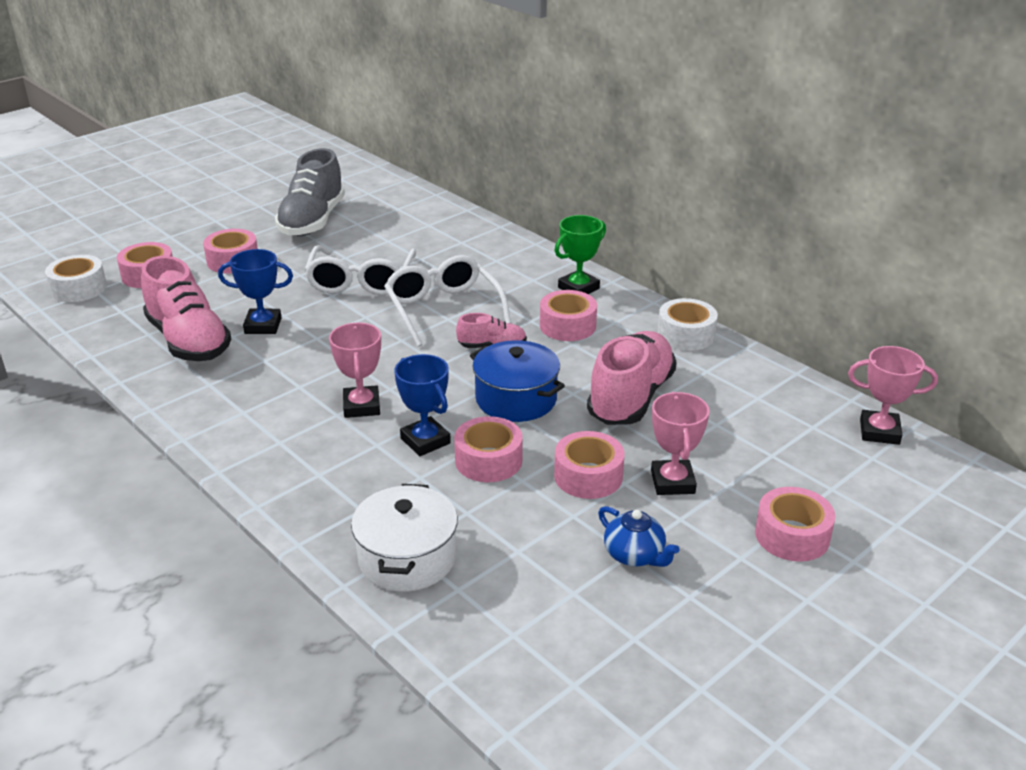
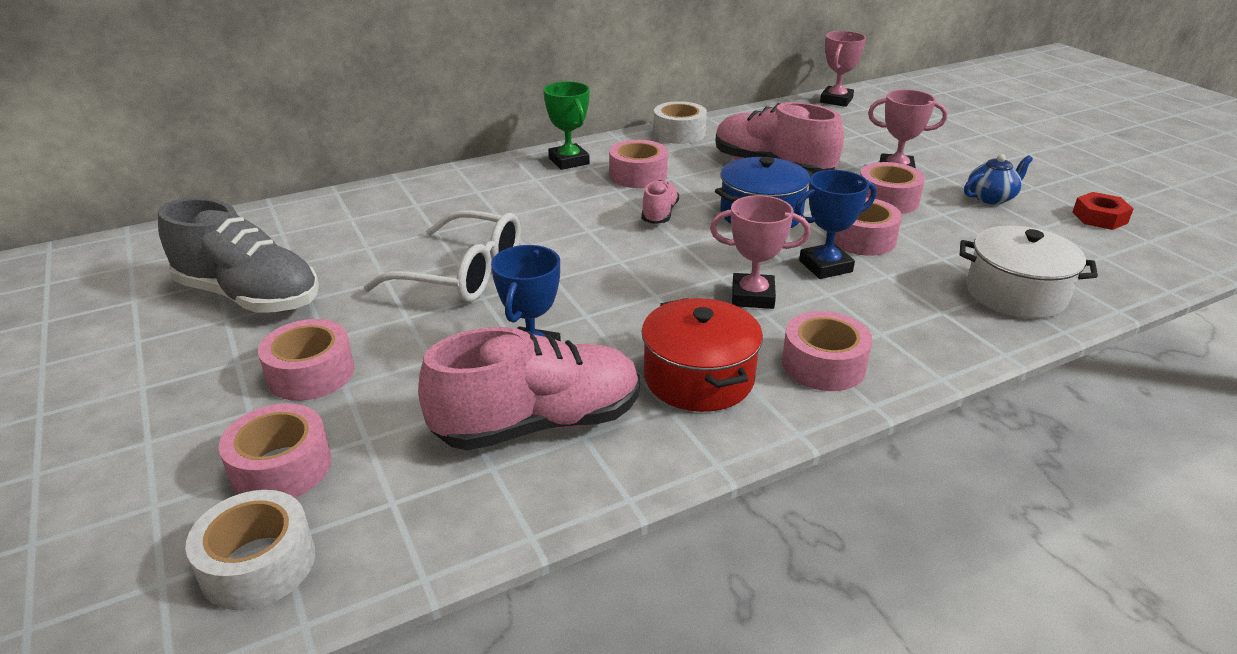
camera: 75 degrees left, 0 degrees up
(243, 392) = (698, 378): none -> red pot
(443, 310) = (568, 230): white glasses -> none
(622, 646) = (1099, 217): none -> red nut
(792, 535) = (959, 145): pink tape -> pink tape (823, 365)

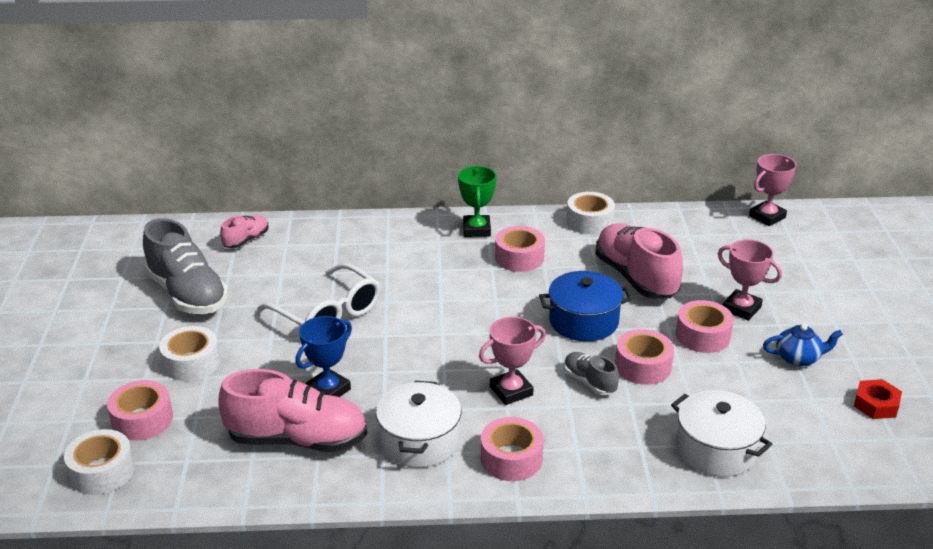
camera: 25 degrees right, 0 degrees up
(311, 373) = (191, 363): pink tape -> white tape
(659, 214) = (505, 299): pink shoe -> pink shoe (246, 240)
(698, 378) = (419, 441): red pot -> white pot
(752, 296) = (511, 391): pink trophy -> pink trophy turned 60 degrees counterclockwise
(825, 266) = (589, 382): blue trophy -> grey shoe

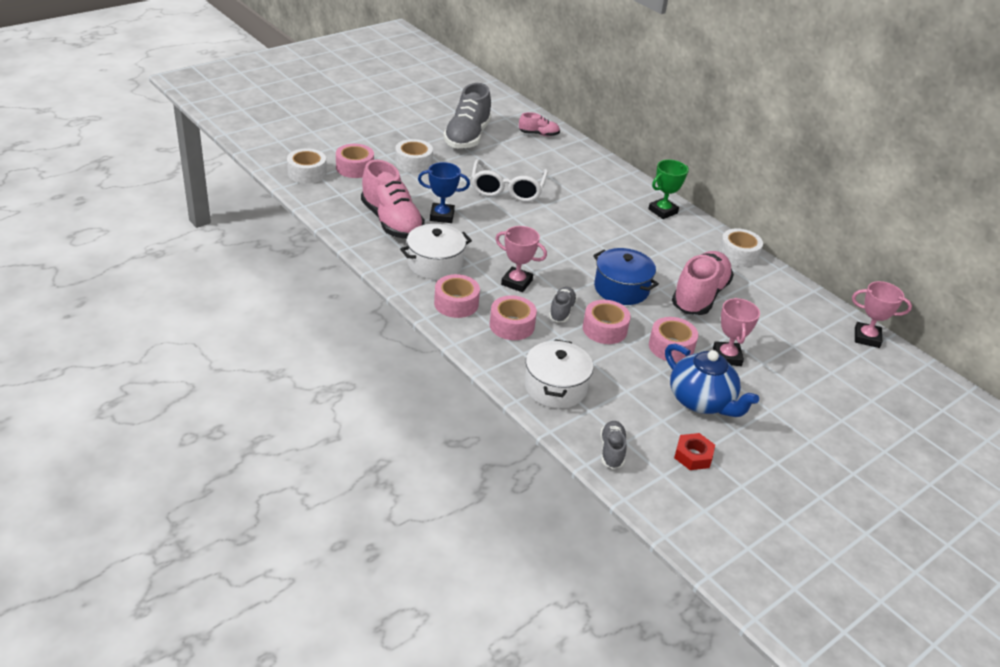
camera: 50 degrees right, 5 degrees up
(519, 257) = (655, 239): pink tape -> pink tape (512, 325)
(798, 358) = (701, 401): blue teapot -> blue teapot, size x1.74
(841, 457) = (612, 451): none -> grey shoe

